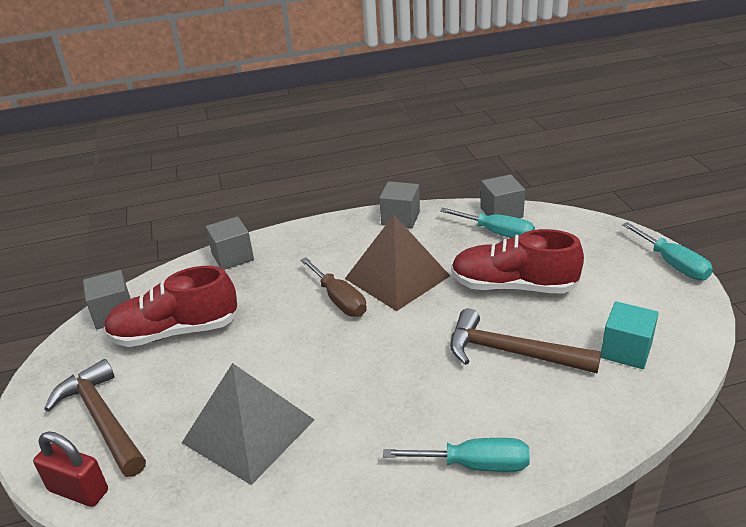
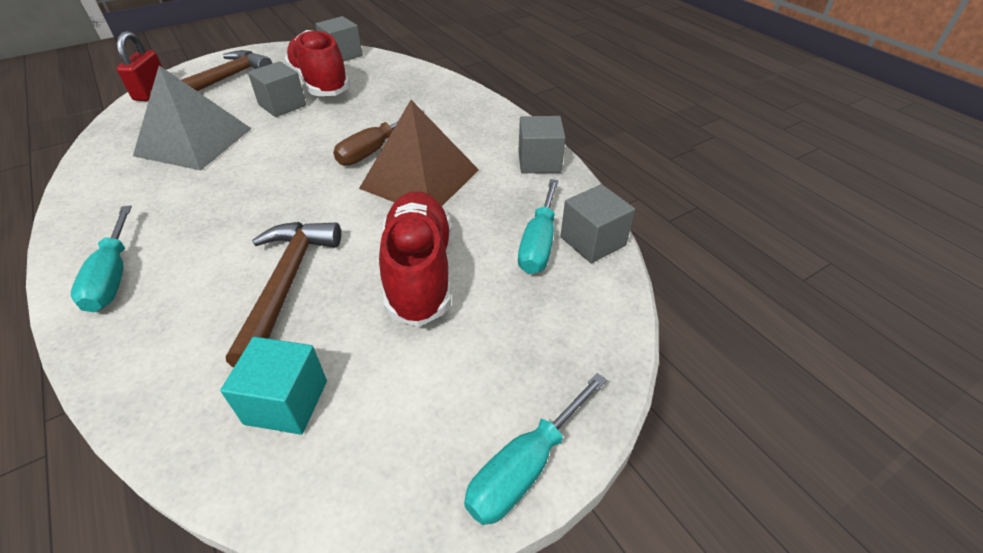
camera: 70 degrees right, 10 degrees up
(232, 257) = (431, 83): grey cube -> grey cube (282, 105)

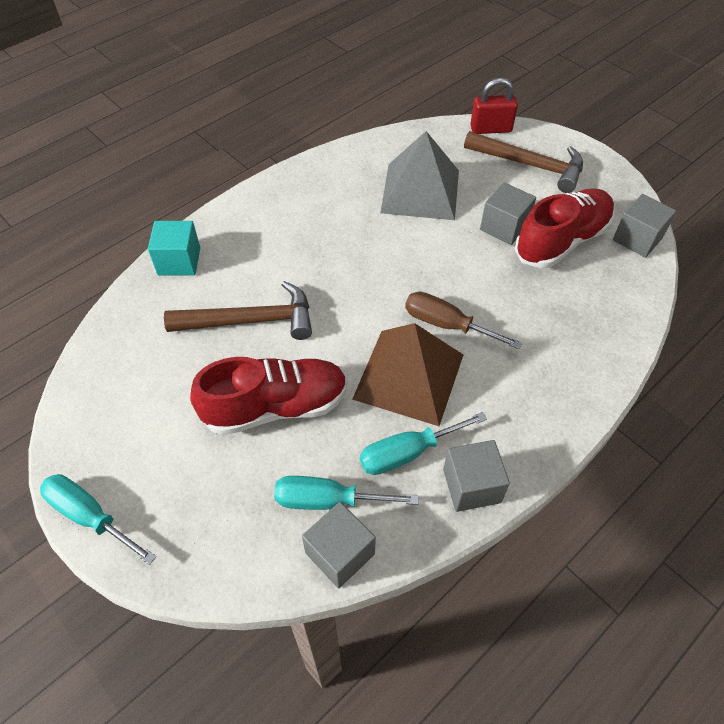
camera: 80 degrees right, 10 degrees up
(113, 277) = (248, 220): turquoise screwdriver -> turquoise screwdriver (407, 453)
(286, 402) = (144, 359): turquoise cube -> turquoise cube (179, 261)

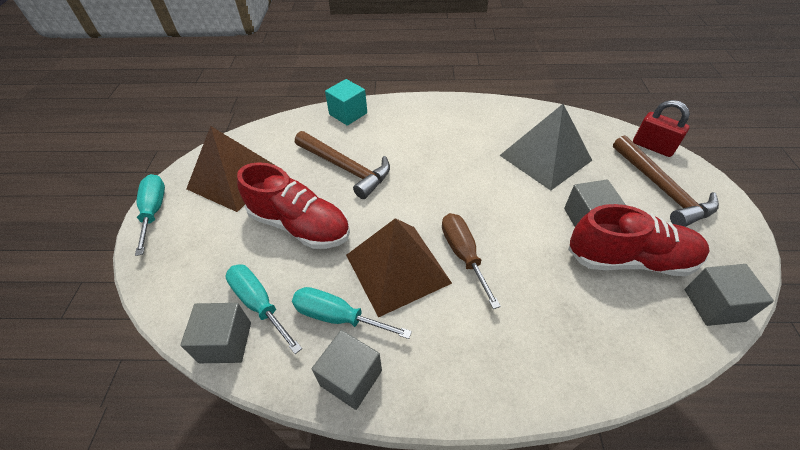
camera: 45 degrees right, 5 degrees down
(139, 415) = (234, 178): none -> brown pyramid

